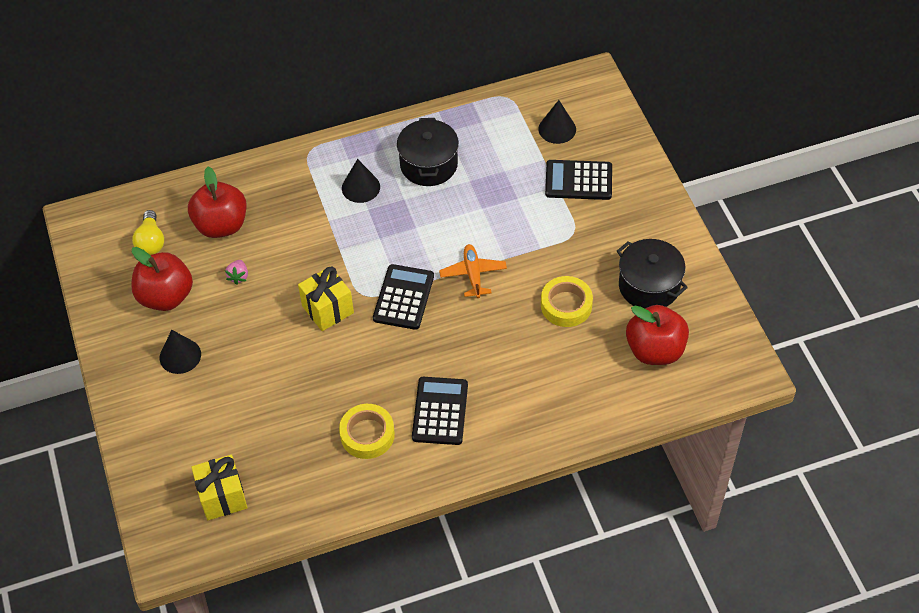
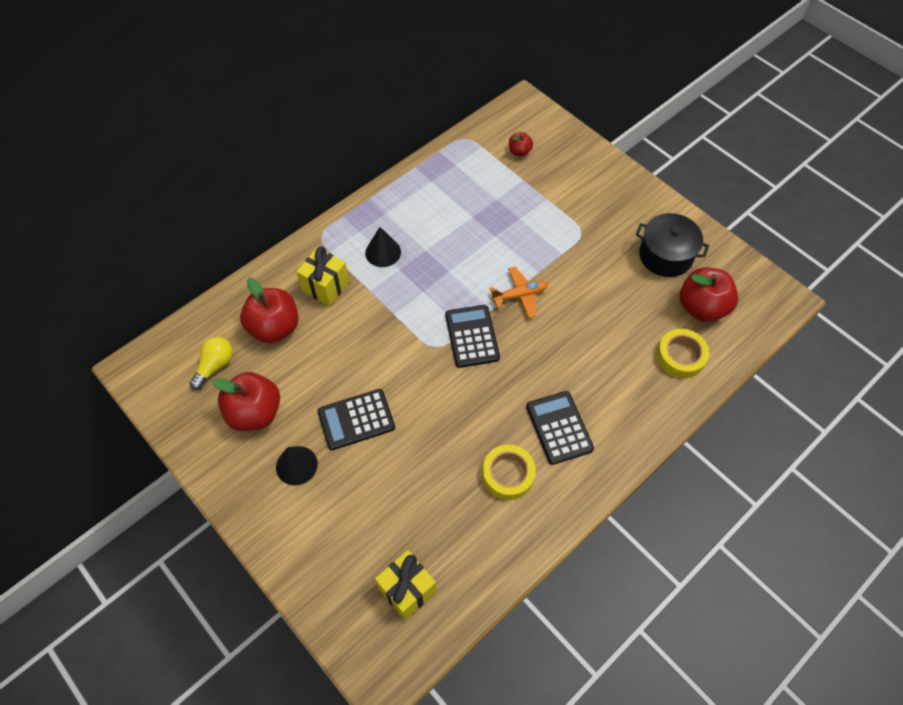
camera: 25 degrees left, 5 degrees up
(151, 242) = (215, 366): yellow light bulb -> yellow light bulb turned 120 degrees counterclockwise
(238, 276) = (314, 369): pink strawberry -> none
(328, 309) = (411, 371): yellow gift -> yellow gift (325, 286)
(428, 164) = (431, 214): black pot -> none
(473, 274) = (519, 295): orange plane -> orange plane turned 105 degrees clockwise
(557, 129) = (519, 151): black cone -> red apple
(566, 305) = (610, 295): yellow tape -> yellow tape (680, 356)
(578, 181) = (560, 188): black calculator -> black calculator (356, 420)

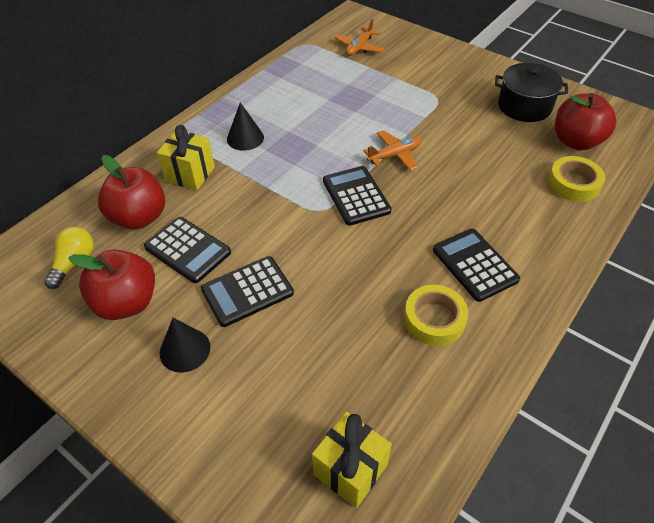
camera: 10 degrees left, 10 degrees down
(312, 369) = (188, 250): none -> black calculator
(519, 151) = (359, 47): red apple -> orange plane

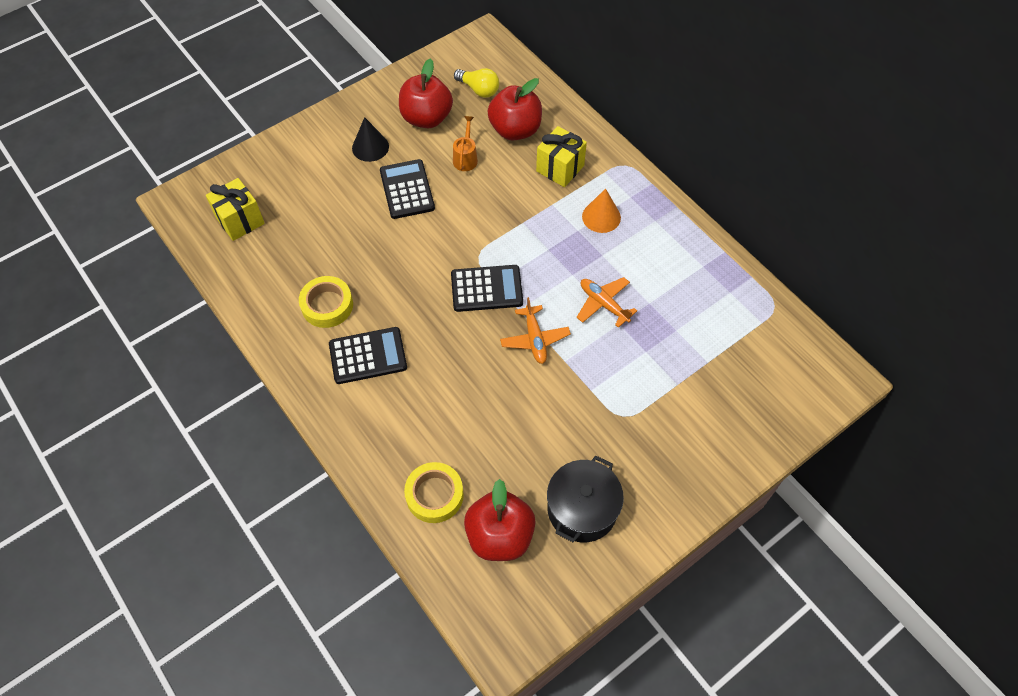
camera: 105 degrees right, 10 degrees up
(188, 250) = (466, 158): black calculator -> orange watering can
(245, 138) = (601, 217): black cone -> orange cone
(359, 47) = (755, 363): orange plane -> orange plane (603, 304)

